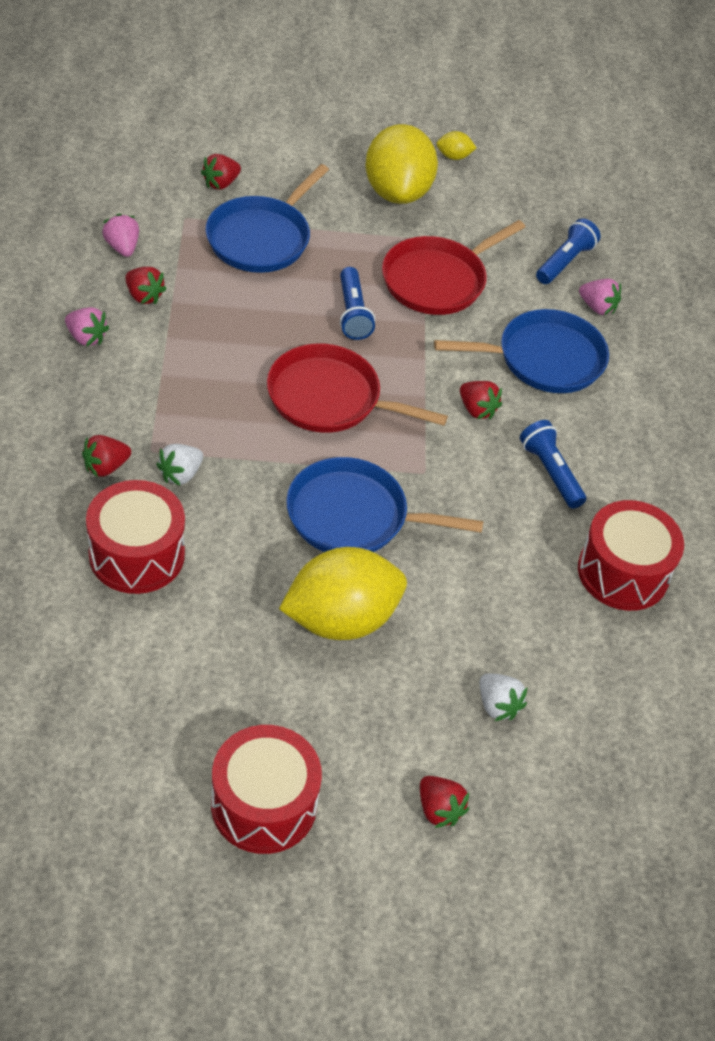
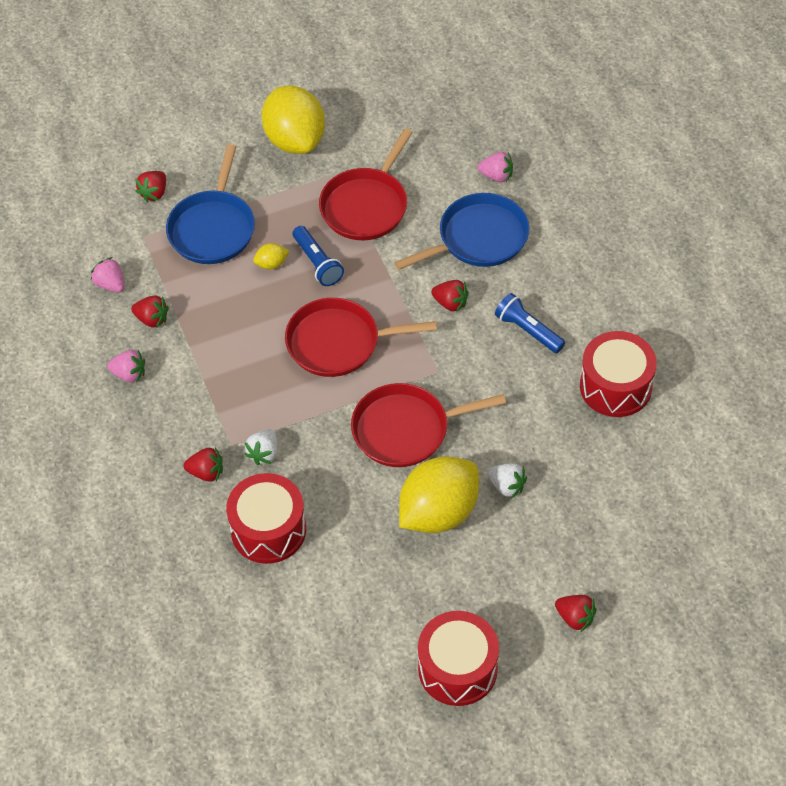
camera: 15 degrees left, 5 degrees up
(106, 467) = (206, 472): red strawberry -> red strawberry turned 120 degrees counterclockwise
(353, 516) = (405, 429): blue pan -> red pan
(454, 156) = (322, 87): yellow lemon -> yellow lemon (271, 264)
(497, 705) = (577, 526): white strawberry -> white strawberry (506, 486)
(565, 262) = (453, 146): blue flashlight -> none

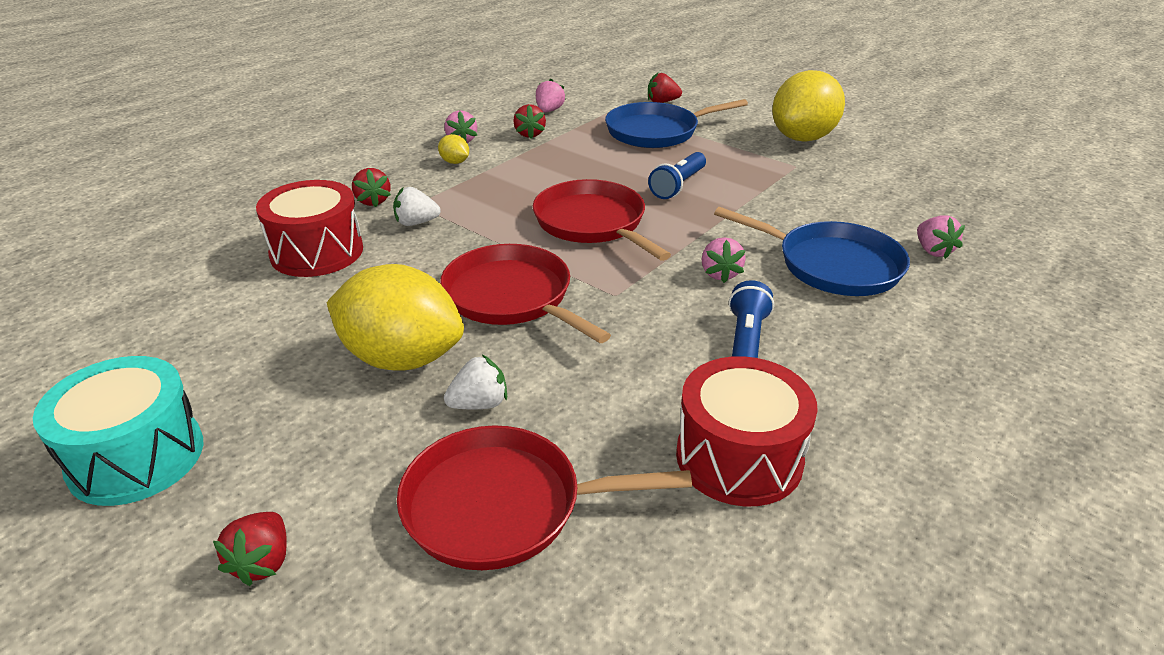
camera: 60 degrees right, 20 degrees down
(271, 264) = (650, 165): yellow lemon -> yellow lemon (455, 162)
(366, 206) = (780, 190): red pan -> red pan (501, 506)
(450, 303) = (720, 274): red strawberry -> pink strawberry
(457, 669) = (136, 457): red drum -> turquoise drum
(506, 486) = (479, 404): white strawberry -> white strawberry turned 120 degrees counterclockwise

